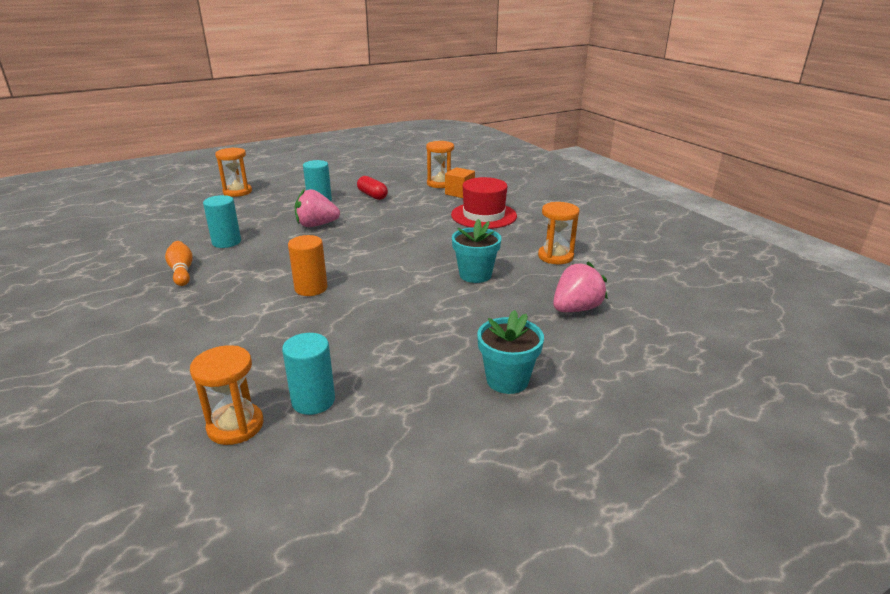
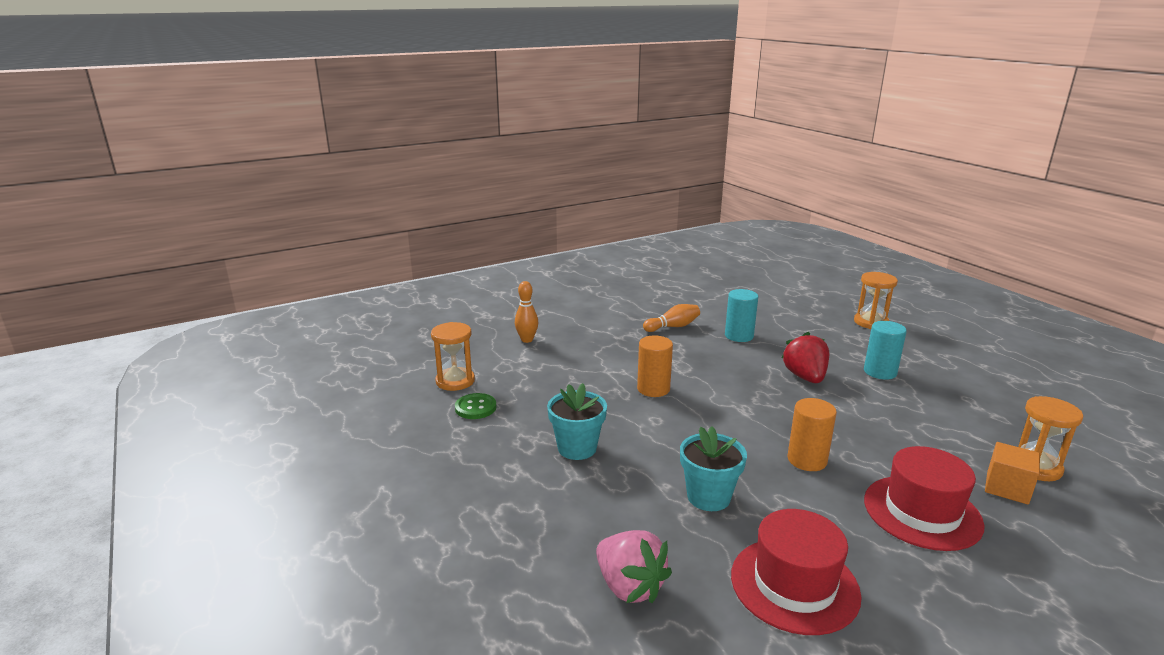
camera: 90 degrees right, 5 degrees down
(145, 369) = (527, 340): none -> orange bowling pin
(313, 401) = (475, 408): turquoise cylinder -> green button
(316, 225) = (805, 377): pink strawberry -> red strawberry
(372, 195) = (929, 407): red capsule -> none
(430, 238) = (807, 460): none -> orange cylinder
(507, 380) = (482, 512): turquoise flower pot -> turquoise flower pot (577, 448)
(555, 256) = (794, 584): orange hourglass -> red hat

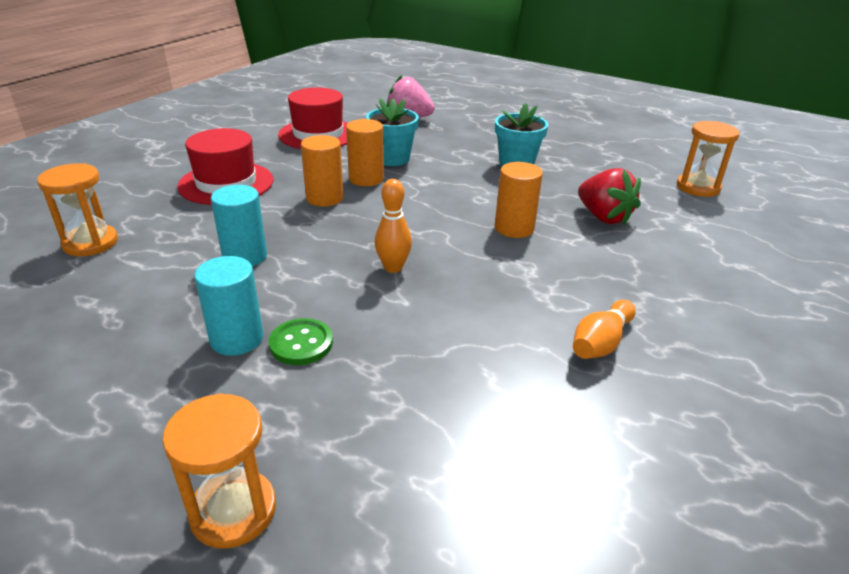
camera: 150 degrees right, 10 degrees up
(475, 408) = (637, 172): green button -> green button (301, 343)
(527, 340) = (734, 253): orange bowling pin -> orange bowling pin (393, 267)
(739, 336) = (484, 355): turquoise cylinder -> turquoise cylinder (245, 256)
(754, 474) = (366, 179): none -> orange cylinder
(805, 377) = (349, 295): red strawberry -> red strawberry (603, 217)
(1007, 488) = (137, 216): orange cube -> none

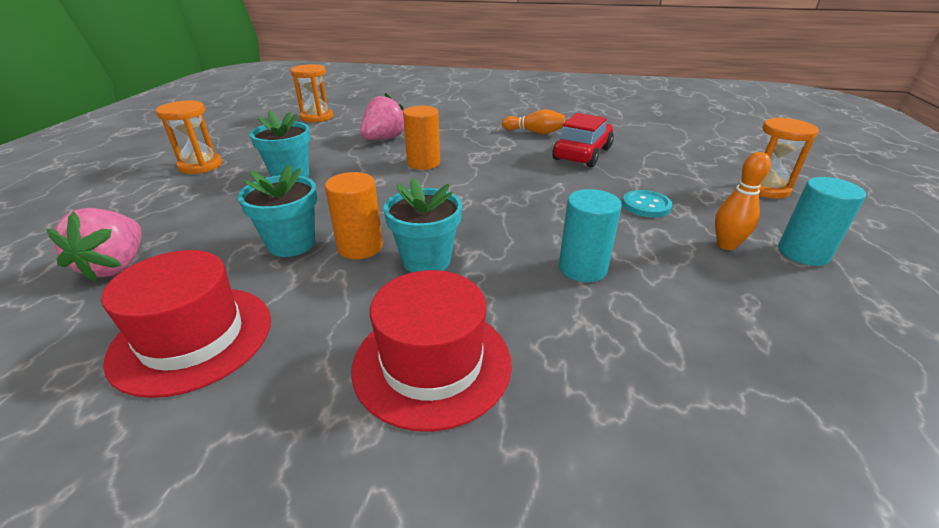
camera: 110 degrees left, 0 degrees up
(90, 243) = (695, 415): orange hourglass -> orange hourglass (200, 166)
(237, 339) = (677, 230): turquoise cylinder -> turquoise cylinder (803, 253)
(301, 343) = (646, 205): green button -> turquoise button
(324, 198) = (426, 260): orange cylinder -> turquoise flower pot
(393, 267) = (523, 195): orange bowling pin -> orange bowling pin (726, 245)
(486, 358) = (582, 154): none -> red car
(603, 217) = (384, 139): red strawberry -> pink strawberry

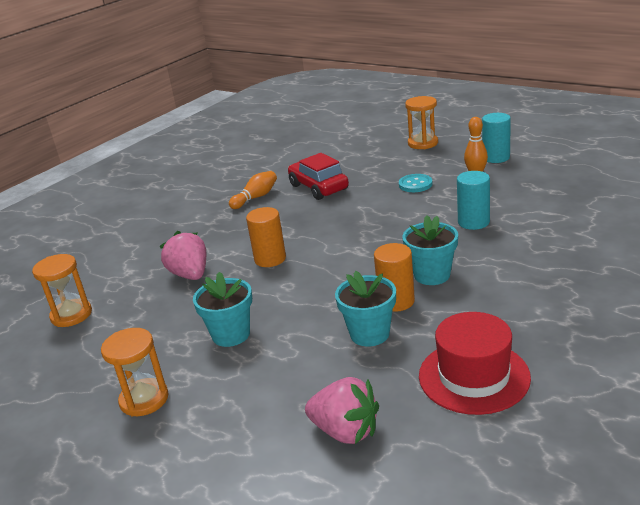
camera: 60 degrees left, 5 degrees down
(432, 363) = (537, 285): red hat -> none

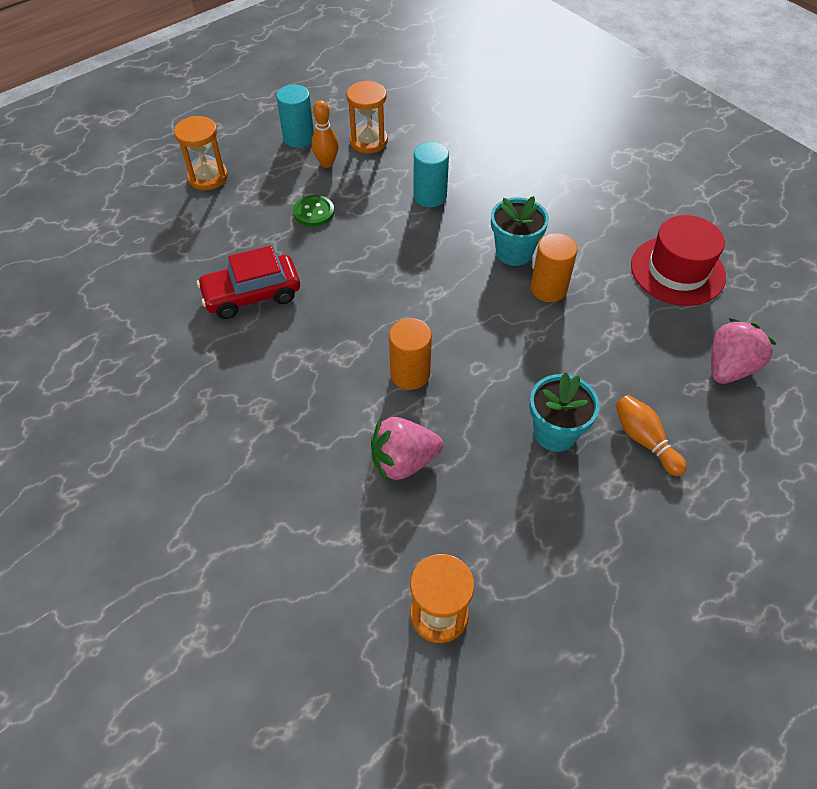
camera: 80 degrees left, 25 degrees up
(144, 399) = (648, 526): orange hourglass -> orange hourglass (368, 141)
(256, 197) = (231, 364): orange bowling pin -> orange bowling pin (644, 440)
(369, 334) = (595, 320): turquoise flower pot -> none
(415, 184) = (314, 212): turquoise button -> green button

